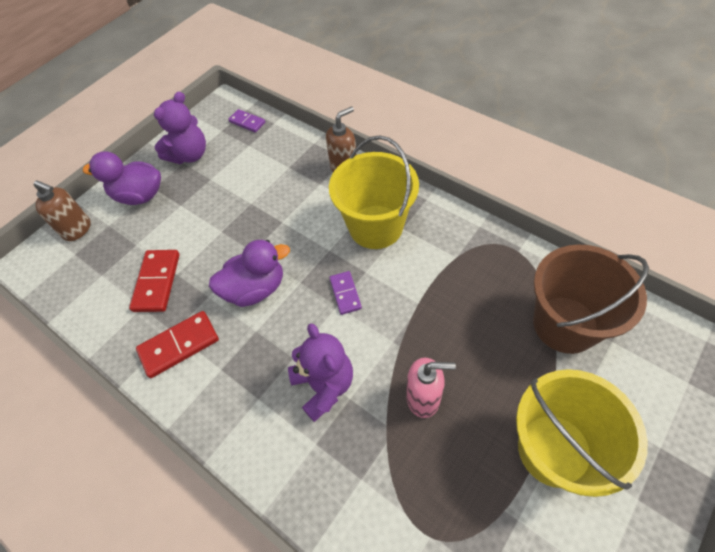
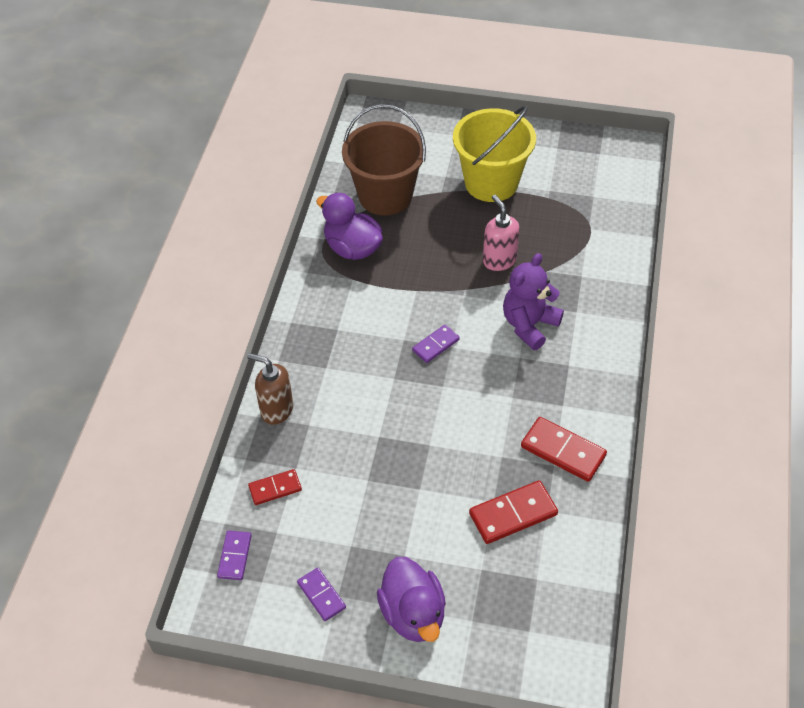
camera: 120 degrees left, 5 degrees down
(78, 229) = (496, 654): brown soap dispenser -> none
(189, 155) = (321, 595): purple teddy bear -> purple domino
(255, 289) = (470, 419): purple duck -> purple duck (352, 248)
(280, 152) = (275, 488): none -> red domino
(376, 227) = (346, 351): yellow bucket -> none

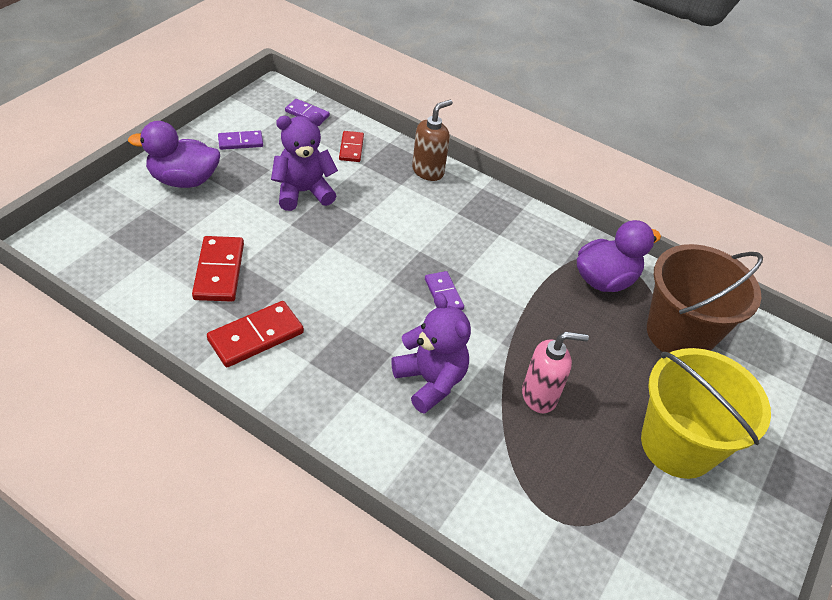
camera: 105 degrees right, 5 degrees down
(369, 499) = (303, 192): none -> purple teddy bear

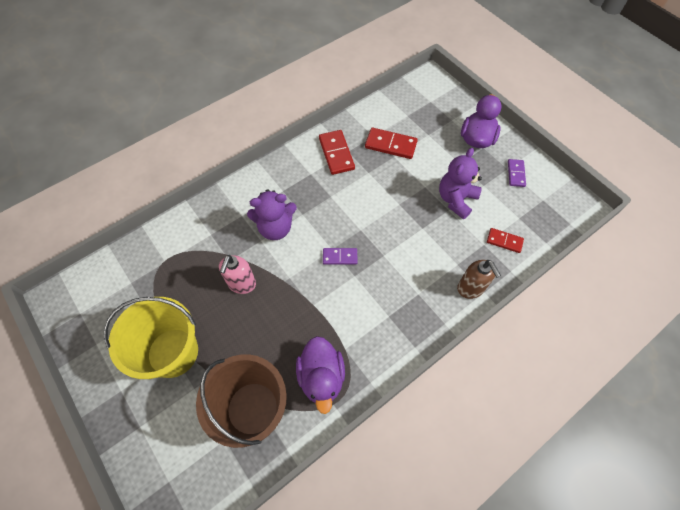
camera: 115 degrees right, 15 degrees up
(303, 192) = (456, 199): purple teddy bear -> purple teddy bear turned 150 degrees counterclockwise
(307, 114) = (551, 221): purple domino -> none

